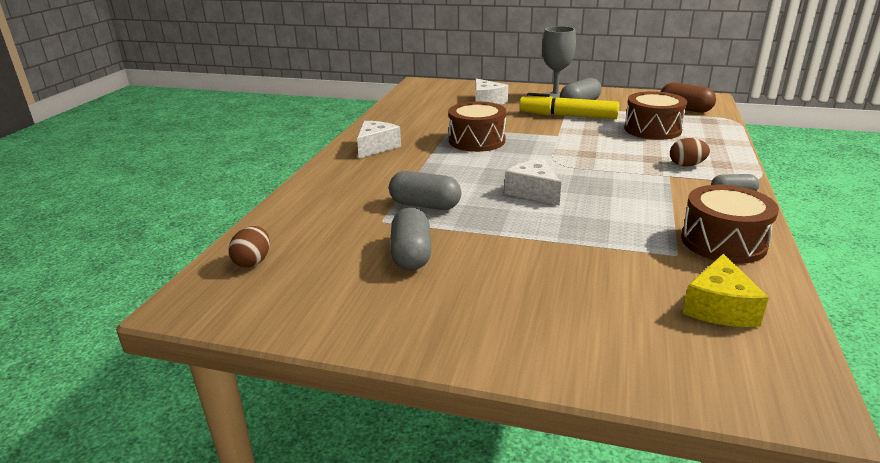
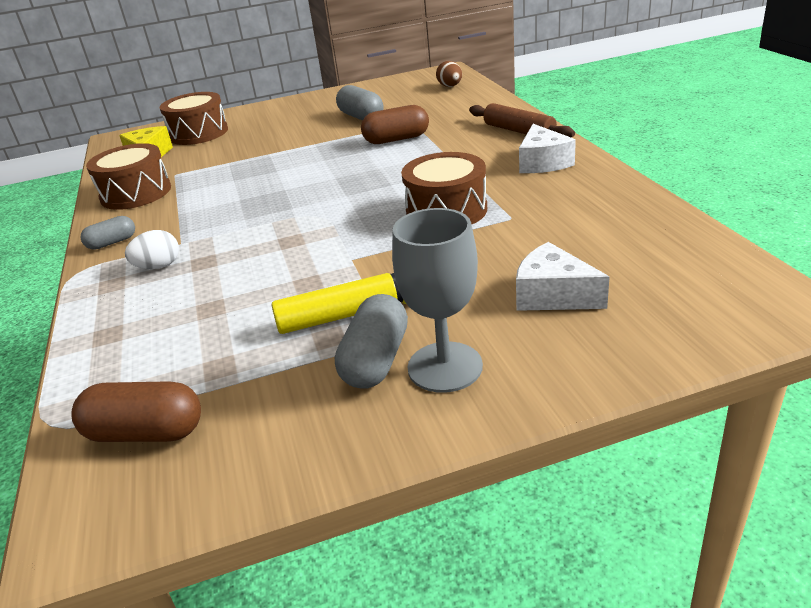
camera: 150 degrees right, 5 degrees up
(335, 174) = (519, 131): none -> brown rolling pin
(425, 205) = (396, 139): grey capsule -> brown capsule
(533, 192) = (316, 178): white cheese -> none
(652, 129) = (210, 327): brown drum -> brown drum (199, 133)
(686, 165) = (158, 266): brown egg -> white egg

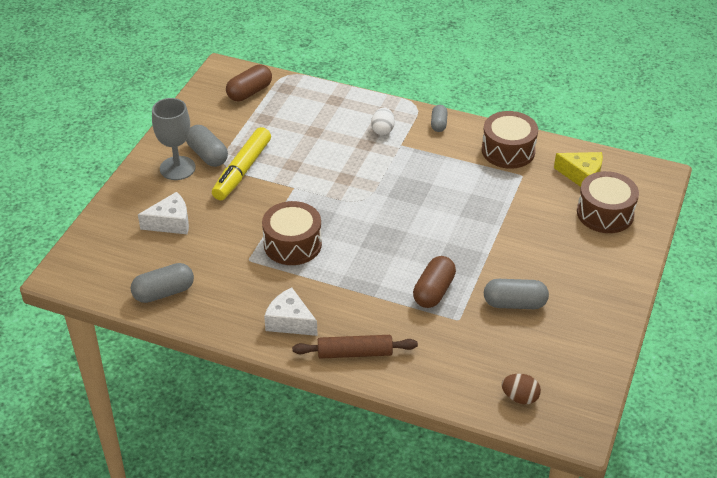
camera: 125 degrees right, 10 degrees up
(649, 229) = (164, 292): none -> grey capsule

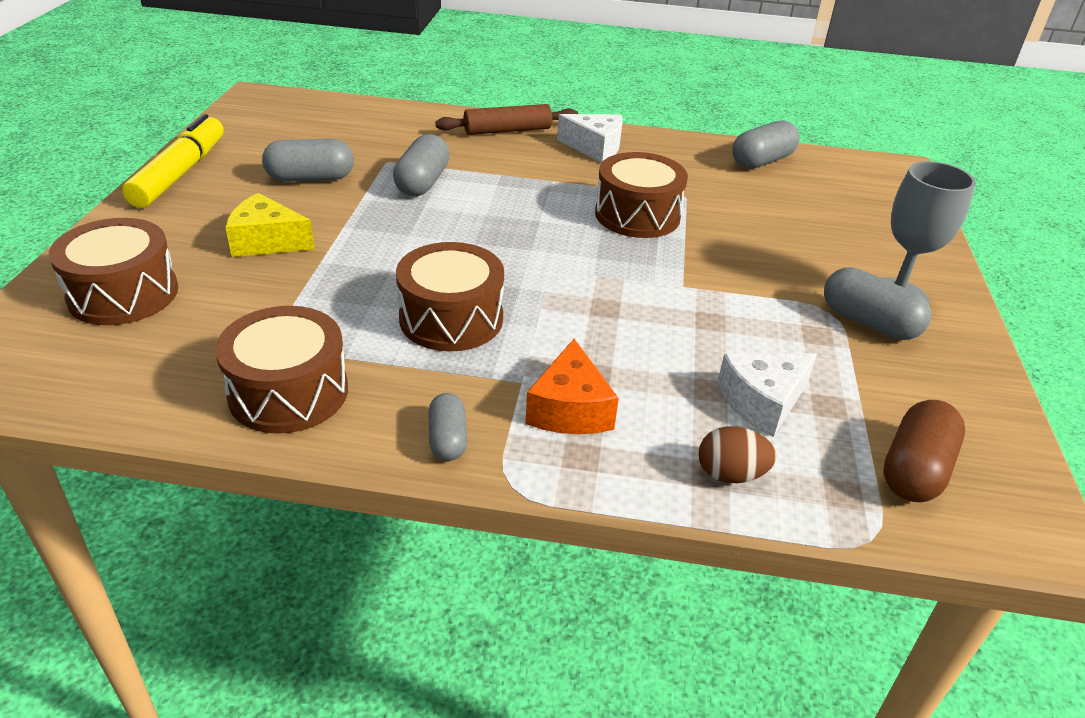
camera: 165 degrees right, 5 degrees down
(170, 223) = (827, 226): white cheese -> white cheese (762, 402)
(242, 170) = (788, 303): yellow marker -> yellow marker (180, 173)
(382, 130) = (570, 409): white egg -> orange cheese
(429, 180) = (451, 319): none -> brown drum
(433, 291) = (422, 182): brown capsule -> grey capsule
(520, 397) = (316, 112): brown egg -> brown egg (730, 474)
(582, 176) = (139, 356): yellow cheese -> yellow cheese (267, 241)

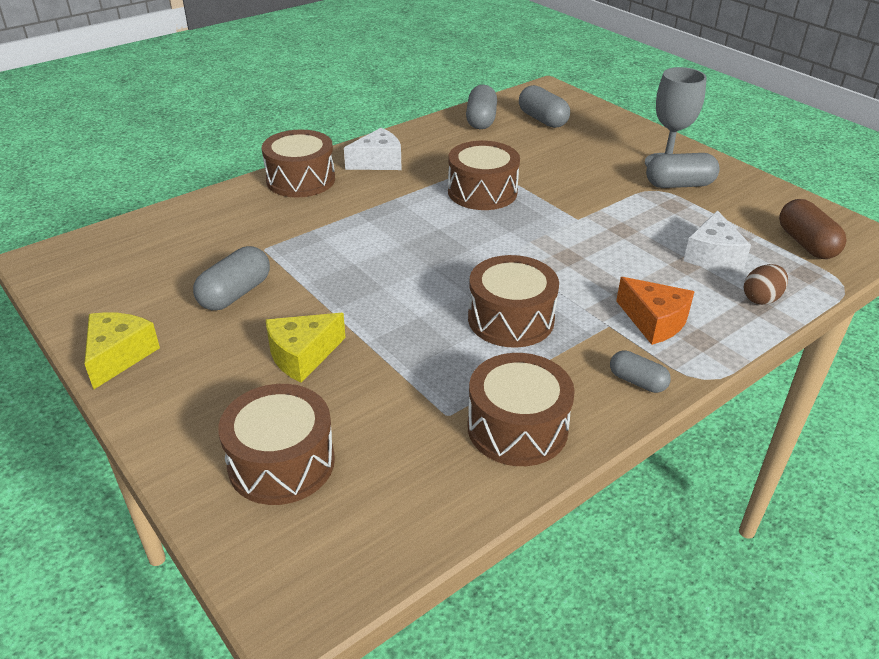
camera: 45 degrees left, 0 degrees up
(180, 173) = (119, 356): yellow marker -> yellow cheese
(422, 182) = (320, 248): grey capsule -> grey capsule (542, 120)
(507, 130) = (301, 180): brown rolling pin -> brown drum

